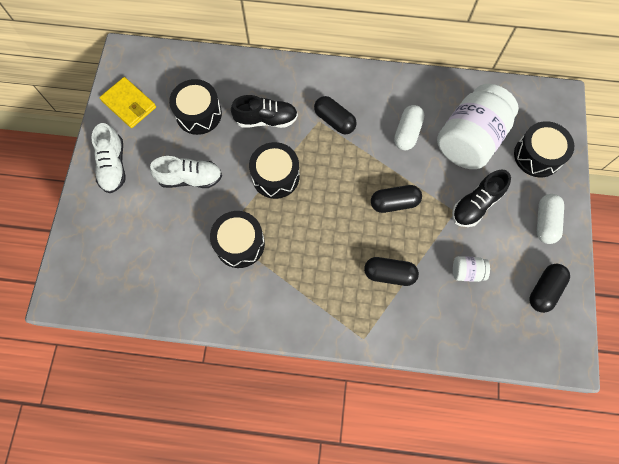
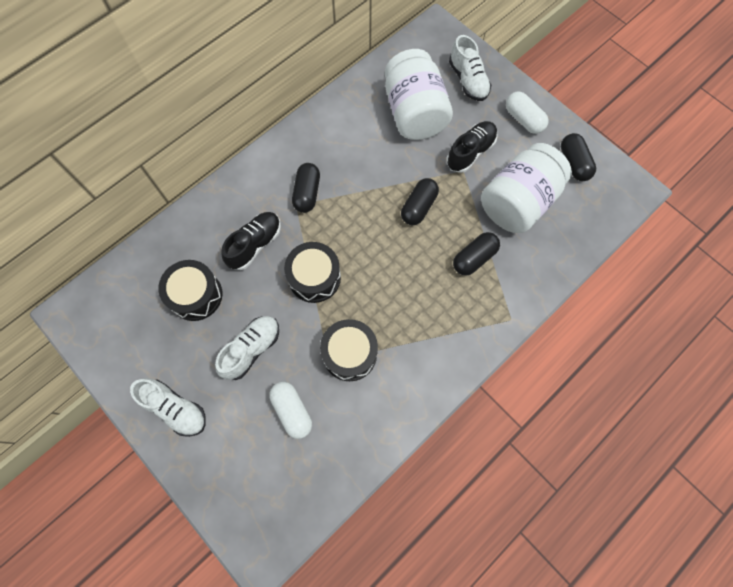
camera: 50 degrees left, 0 degrees up
(129, 104) = (126, 348): yellow wallet -> none
(334, 120) = (307, 193): black capsule -> black capsule turned 75 degrees counterclockwise
(407, 133) = (368, 150): white capsule -> white capsule (292, 411)
(467, 272) = (517, 202): white jar -> white jar, size x2.41
(476, 204) = (470, 152): black shoe -> black shoe turned 135 degrees counterclockwise
(537, 155) = (468, 80): black drum -> white shoe

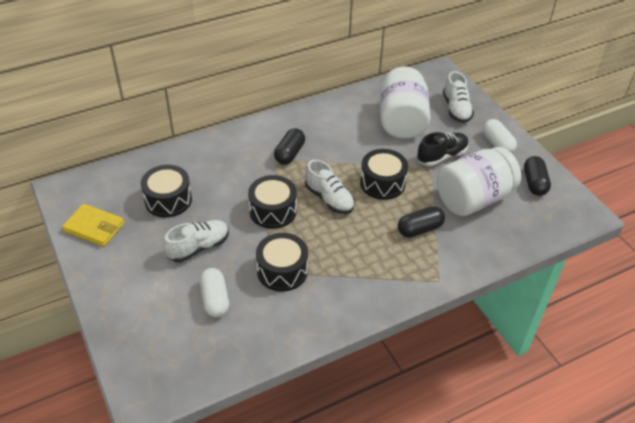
camera: 15 degrees right, 25 degrees down
(127, 356) = (94, 227): none -> yellow wallet
(175, 409) = (116, 273): white shoe -> white shoe (329, 199)
(255, 244) = (232, 178): black shoe -> none
(418, 207) = (382, 183): black capsule -> black drum

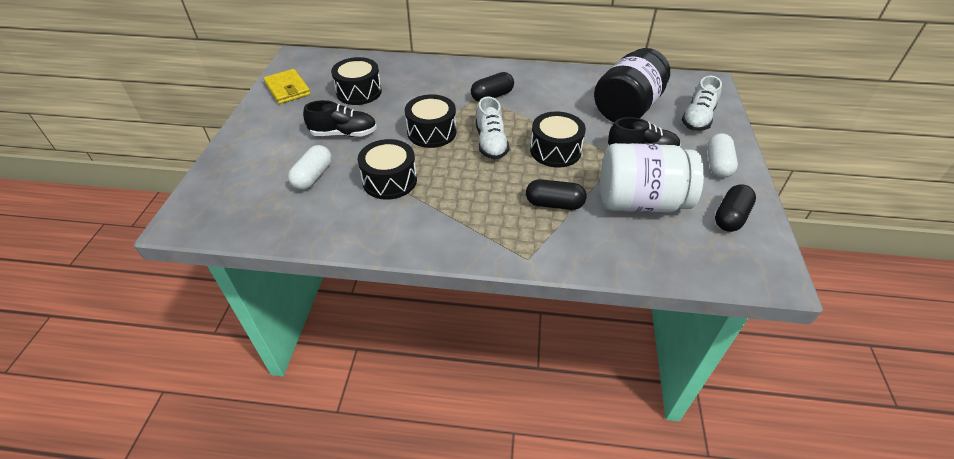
camera: 35 degrees right, 0 degrees up
(198, 247) = (343, 134): white shoe -> black shoe
(402, 121) = (627, 108): white jar -> black jar

